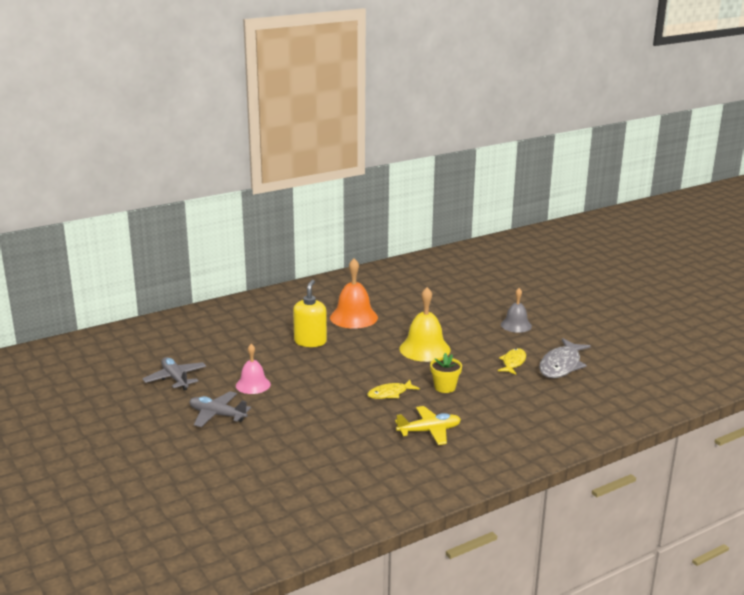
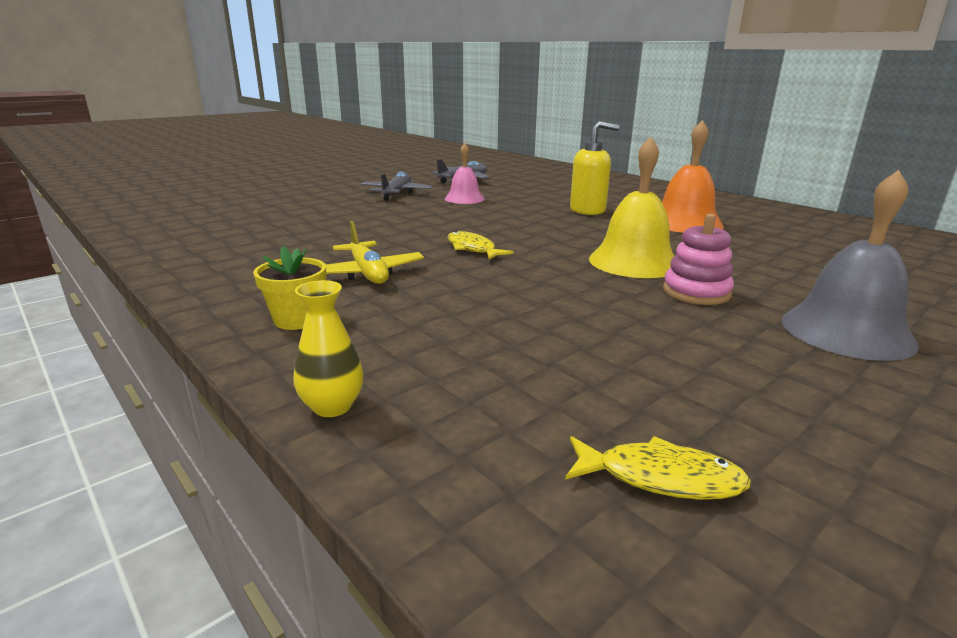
camera: 80 degrees right, 0 degrees up
(445, 387) = (512, 278): yellow flower pot -> yellow flower pot (297, 320)
(471, 344) = (696, 292): none -> pink stacking toy
(513, 362) = (658, 330): yellow fish -> yellow fish (660, 478)
(516, 325) = (846, 331): grey bell -> grey bell, size x1.57
(561, 365) = (703, 388): grey fish -> none
(577, 440) = (332, 406): none -> yellow vase

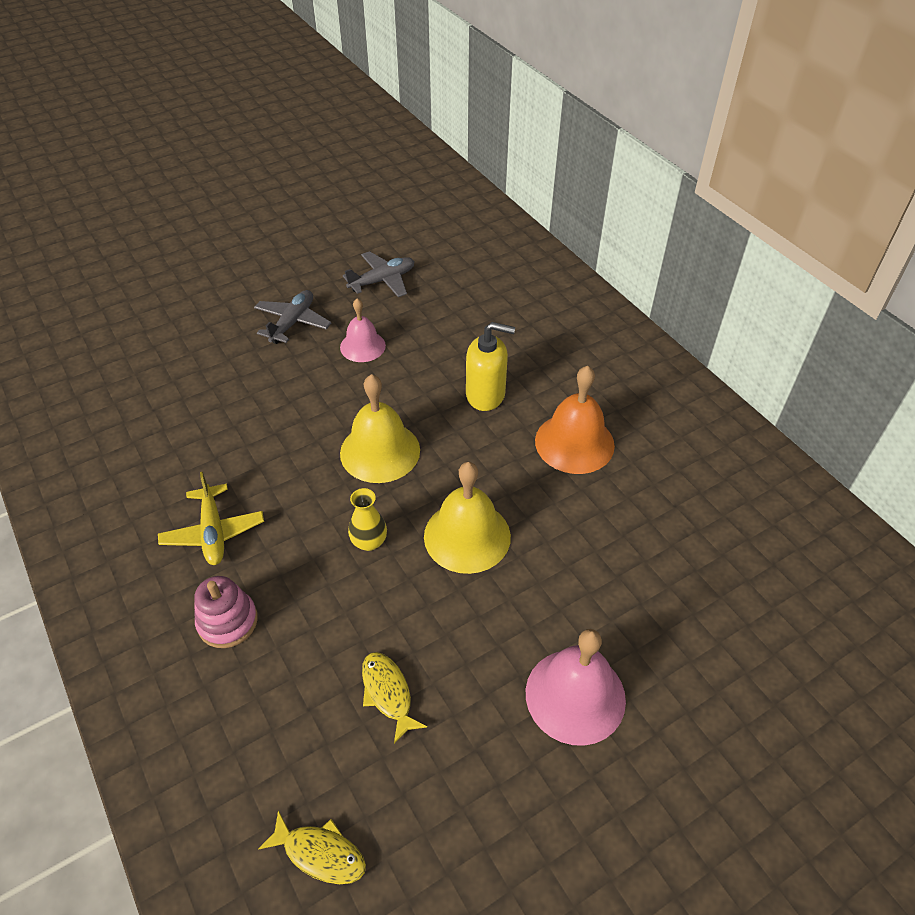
camera: 10 degrees right, 25 degrees up
(297, 320) = (139, 613): yellow flower pot -> none
(332, 406) = (142, 742): yellow vase -> yellow vase (369, 542)
(472, 249) = (324, 487): yellow fish -> yellow fish (388, 693)
(514, 233) = (380, 451): none -> yellow bell
(696, 292) = (489, 608): pink stacking toy -> pink stacking toy (227, 621)
(846, 331) = (575, 696): grey bell -> pink bell

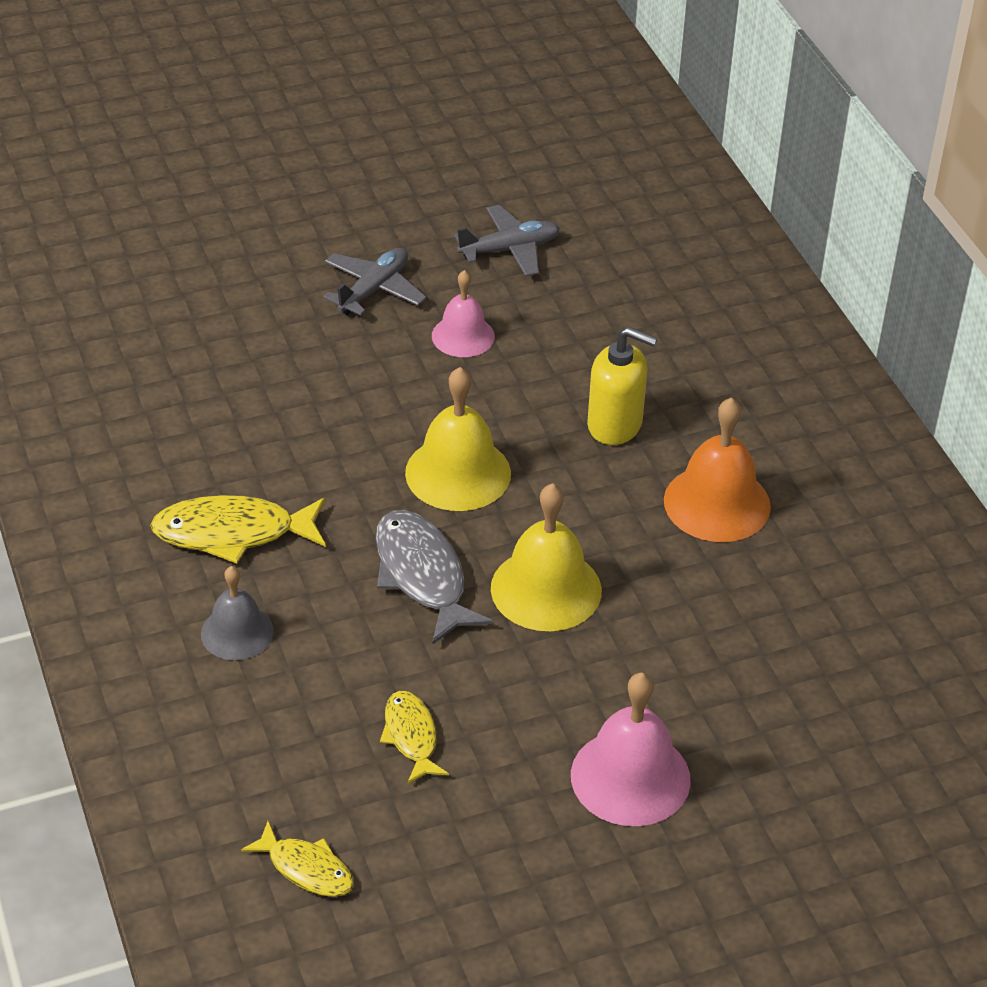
camera: 10 degrees right, 5 degrees down
(213, 532) = (232, 533): yellow plane -> yellow fish
(227, 621) = (237, 632): pink stacking toy -> grey bell
(369, 542) = (422, 575): yellow vase -> grey fish

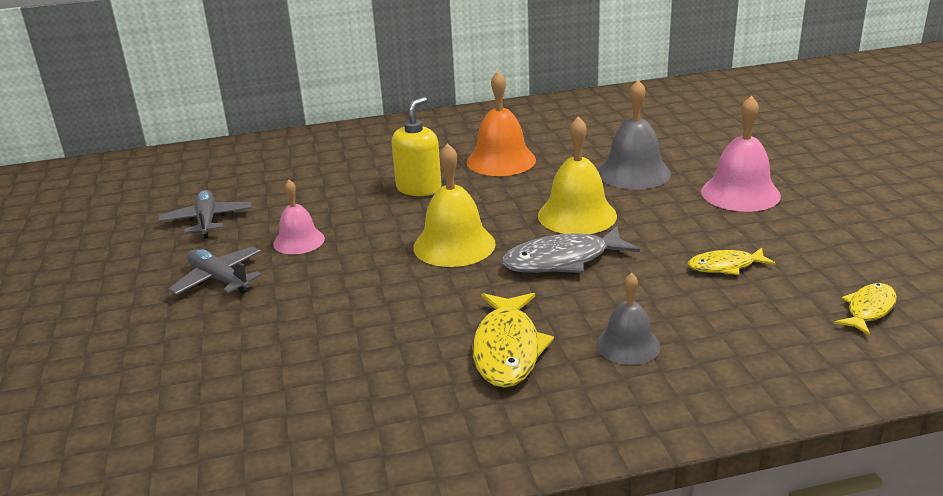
camera: 80 degrees left, 15 degrees down
(690, 654) = (633, 173): none -> grey bell

